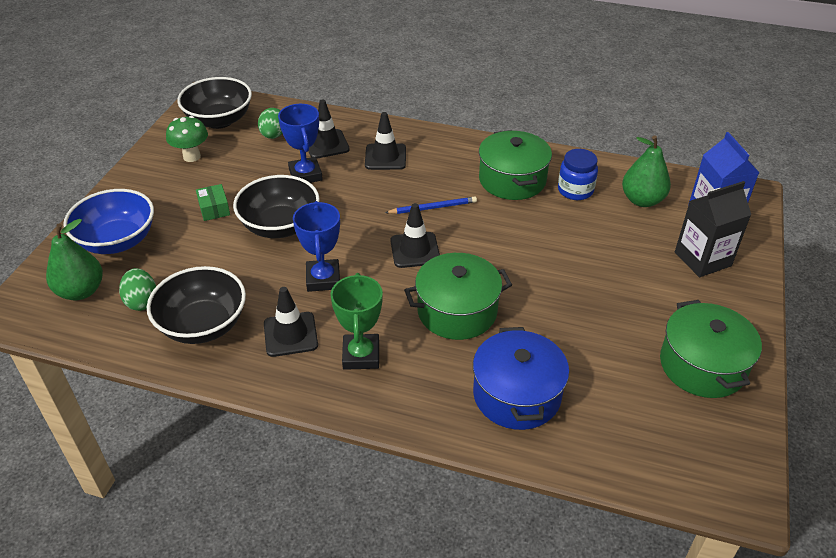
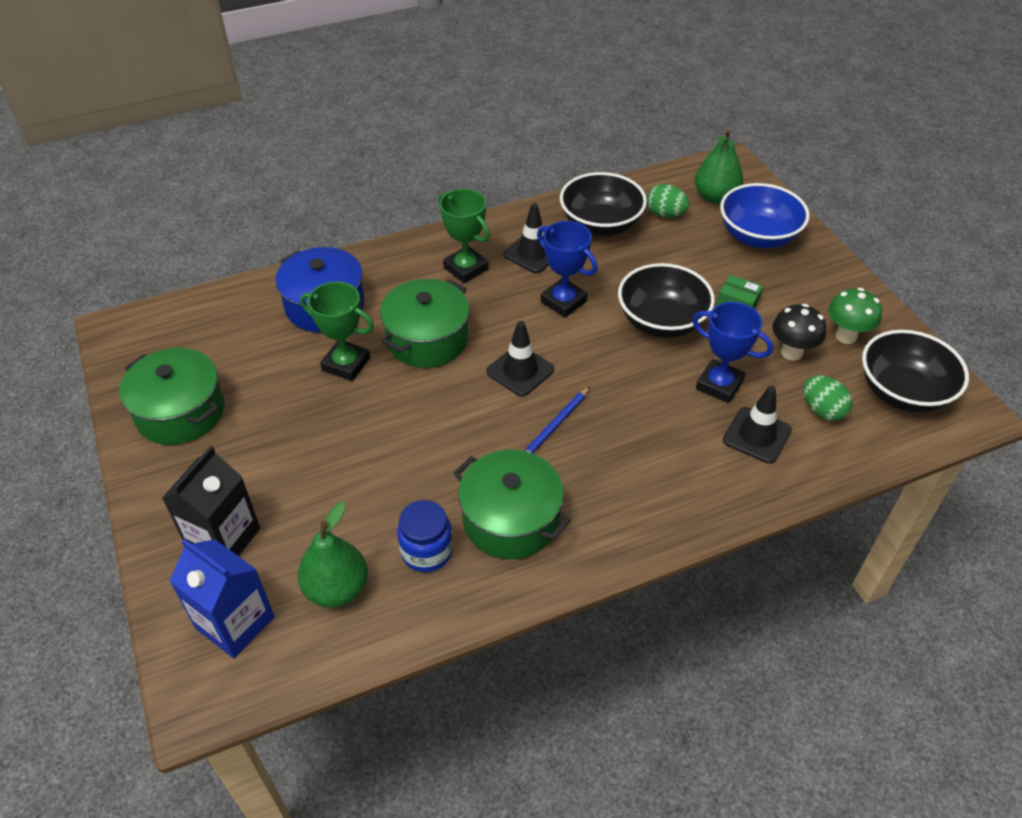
camera: 140 degrees right, 5 degrees up
(236, 166) = (791, 352): none -> black mushroom
(385, 157) = (677, 460): black traffic cone -> none
(538, 328) = (346, 364): none -> green trophy

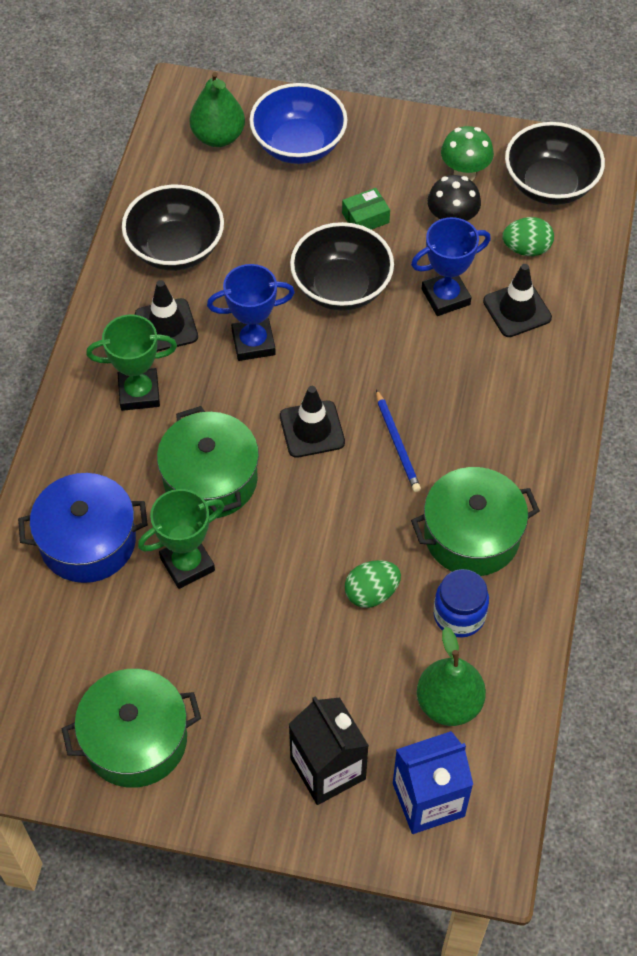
camera: 55 degrees left, 10 degrees up
(665, 214) = (207, 190): green egg -> green egg (371, 593)

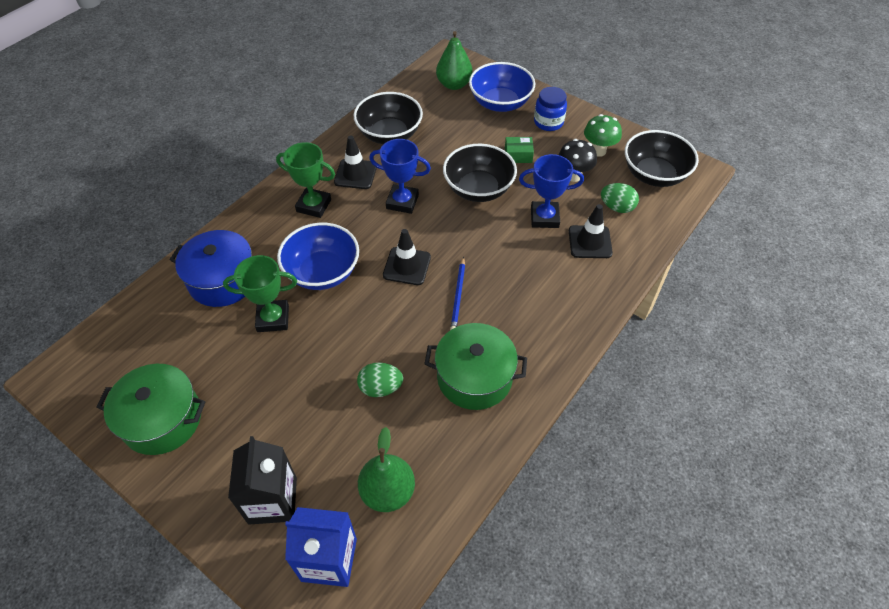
camera: 25 degrees right, 5 degrees down
(210, 479) = (322, 272): green pot -> blue bowl
(459, 615) = (433, 430): blue jar -> blue jar (548, 122)

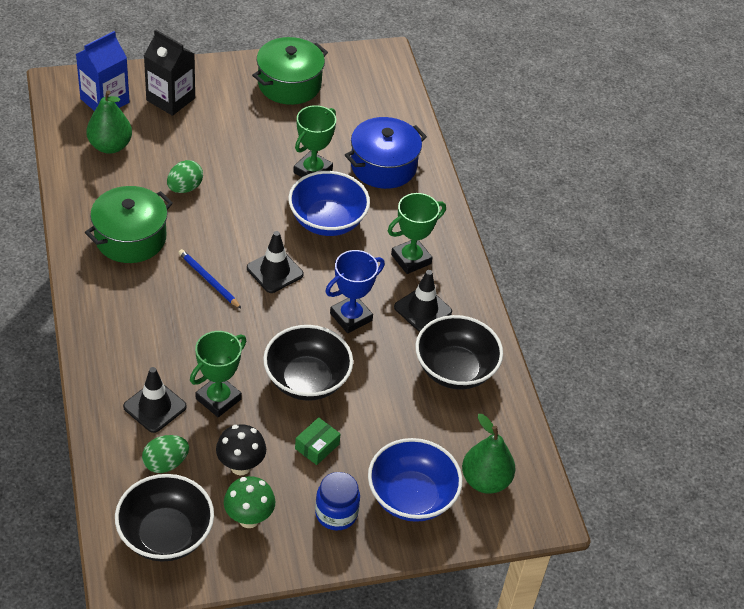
camera: 125 degrees right, 5 degrees down
(544, 217) = (218, 399): blue trophy -> green trophy

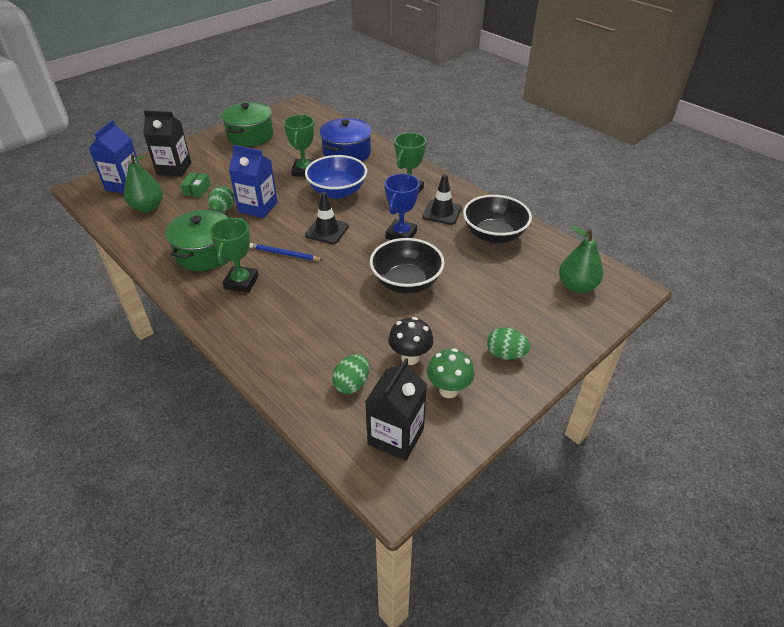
camera: 25 degrees left, 5 degrees down
(155, 407) = (310, 349): black traffic cone -> none
(165, 535) = (396, 436): black bowl -> black carton
(218, 399) = (354, 322): green trophy -> green trophy (241, 282)
(224, 201) = (258, 207): none -> blue carton
(317, 446) = (451, 318): green box -> green box (197, 190)
(336, 513) = (505, 354): blue jar -> green egg
(411, 497) = (543, 318): blue bowl -> none

